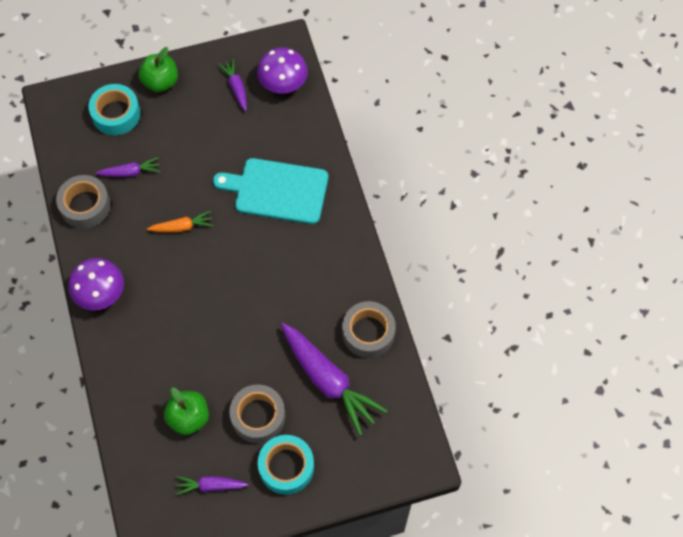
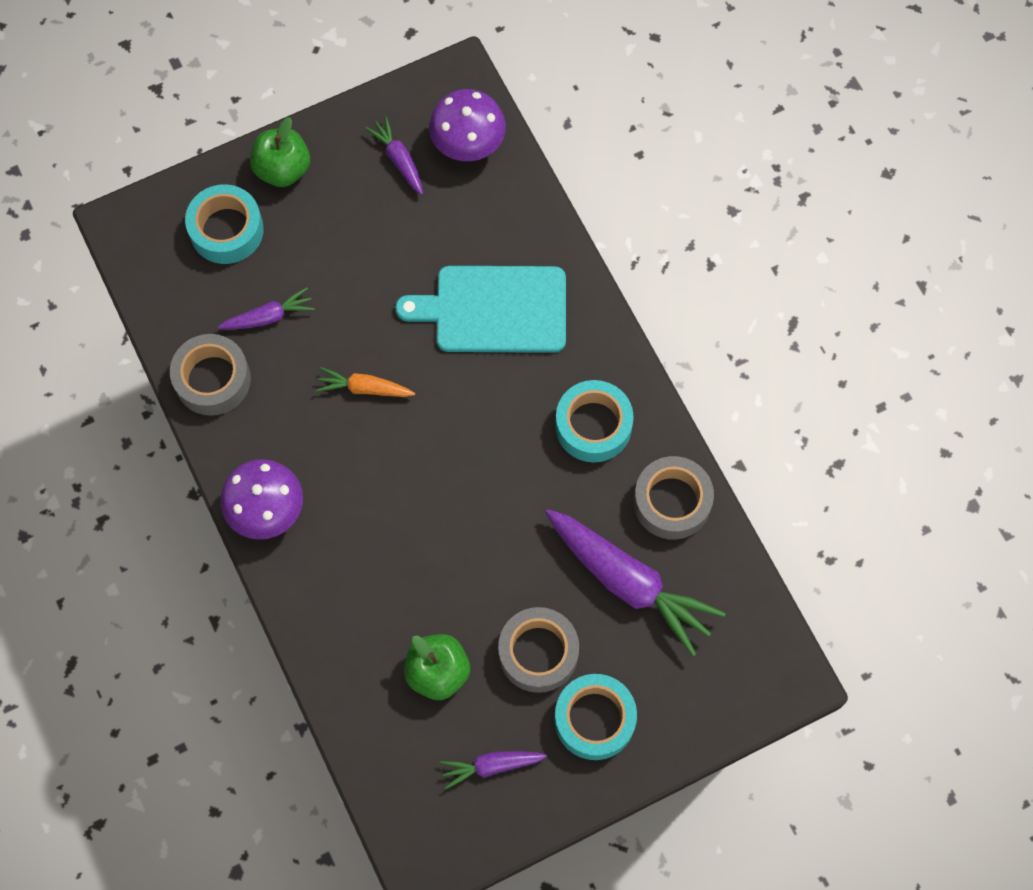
camera: 10 degrees left, 5 degrees up
(182, 227) = (364, 388): orange carrot -> orange carrot turned 150 degrees counterclockwise
(326, 275) = (593, 426): none -> turquoise tape

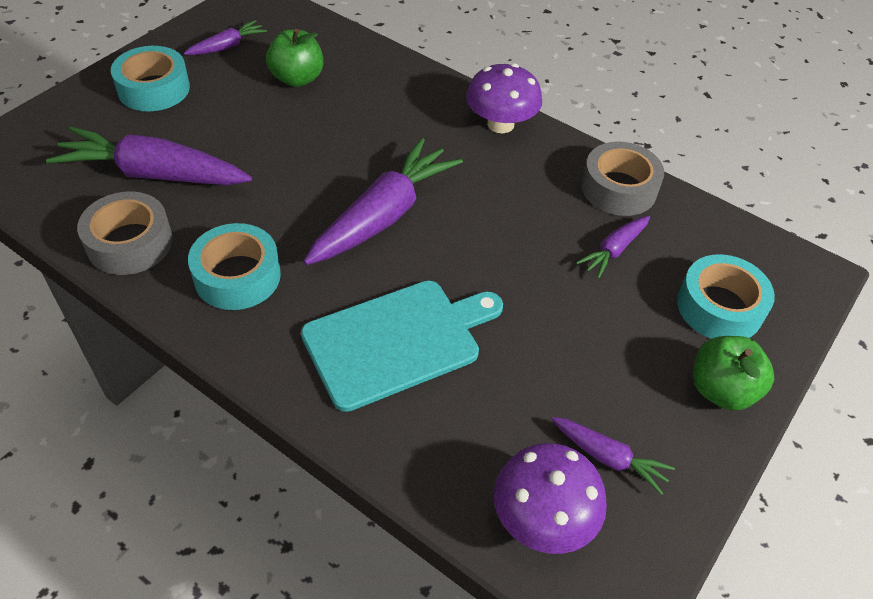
camera: 150 degrees right, 20 degrees down
(364, 388) = (482, 228): orange carrot -> none
(442, 439) = (384, 215): none -> purple carrot
(538, 653) = (219, 110): grey tape -> none

